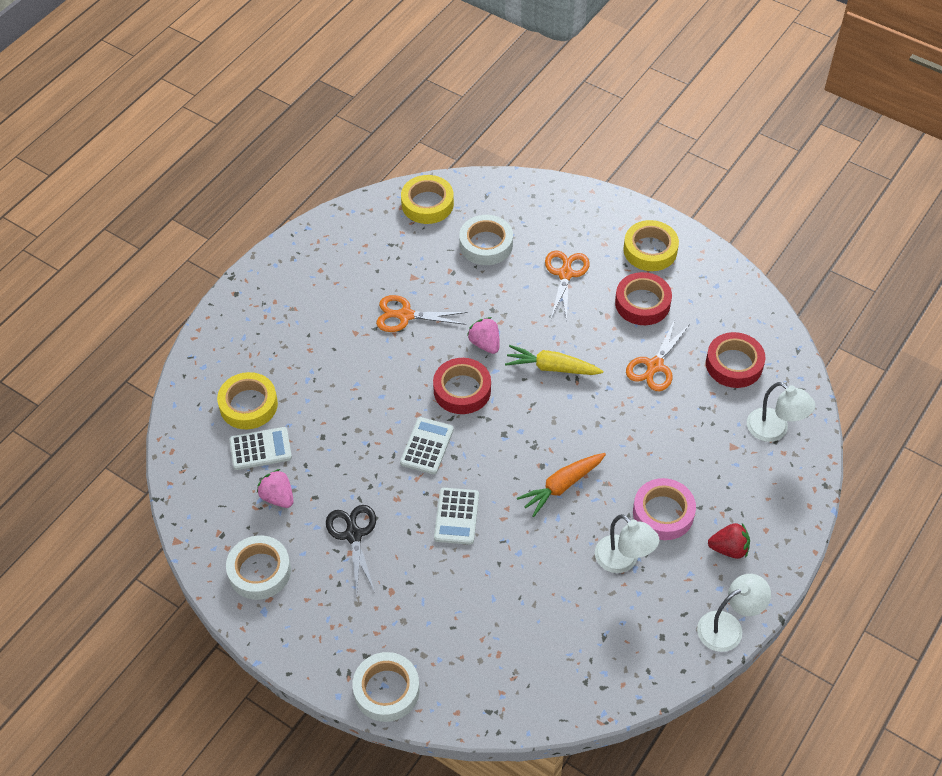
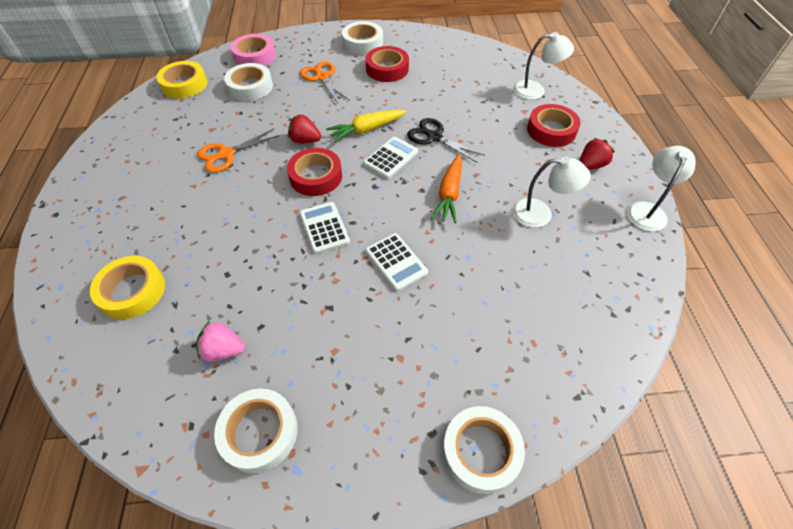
camera: 40 degrees left, 0 degrees up
(260, 449) = (173, 320): white calculator -> white calculator (391, 158)
(353, 535) = (324, 334): black scissors -> black scissors (434, 137)
(485, 344) = (305, 140): pink strawberry -> red strawberry
(650, 250) = (363, 43): yellow tape -> white tape
(655, 366) = (431, 95): orange scissors -> none
(663, 513) = (530, 170): pink tape -> pink tape (255, 56)
(734, 364) = (474, 71): red tape -> red tape (551, 130)

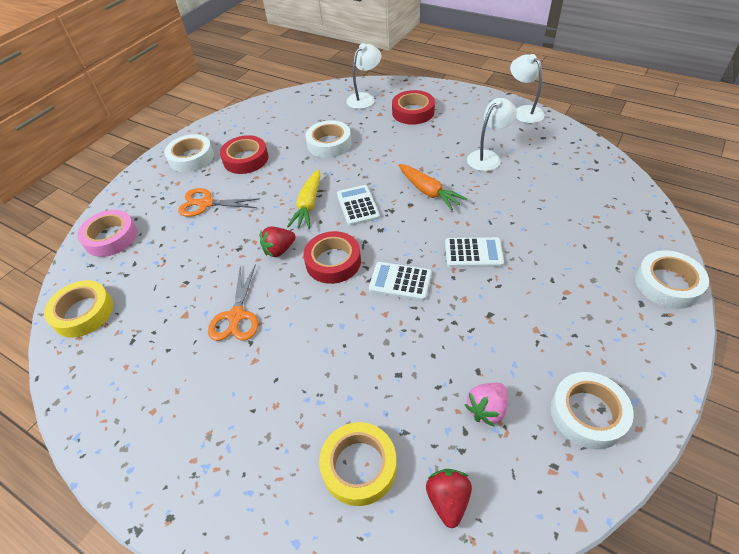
camera: 50 degrees left, 5 degrees down
(250, 87) = (156, 259): white tape -> white tape (329, 144)
(434, 137) = (359, 171): black scissors -> none
(590, 165) = (463, 113): red strawberry -> red strawberry (448, 500)

